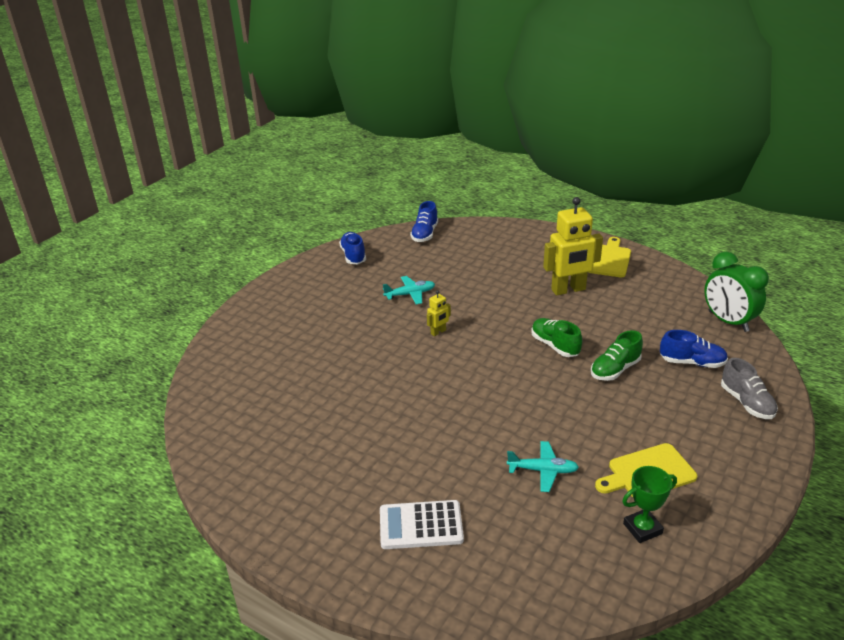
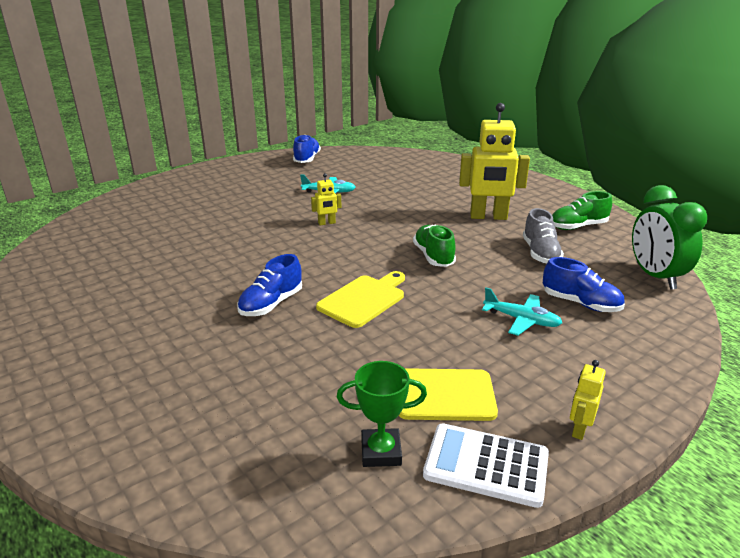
camera: 20 degrees right, 5 degrees down
(421, 525) = (142, 373): white calculator -> white calculator (486, 465)
(425, 234) = (385, 155): blue shoe -> blue shoe (271, 304)
(543, 470) = (318, 360): turquoise plane -> turquoise plane (522, 320)
(609, 259) = (553, 202): yellow cutting board -> yellow cutting board (364, 299)
(615, 369) = (482, 290): green shoe -> green shoe (578, 226)
(746, 403) = (623, 357): grey shoe -> grey shoe (540, 253)
(752, 469) = (579, 429): none -> yellow robot

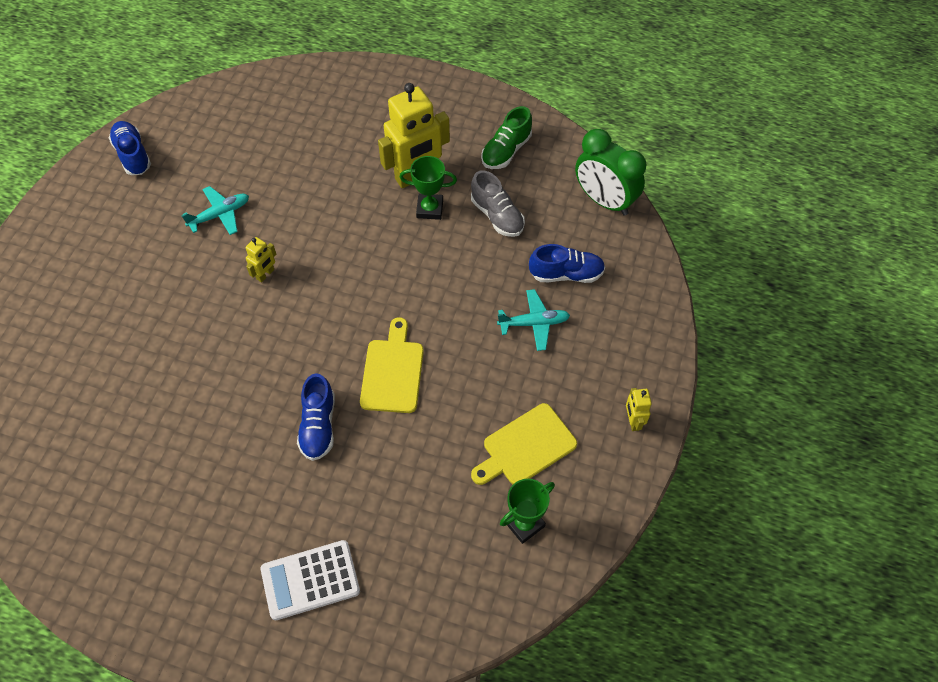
camera: 35 degrees left, 30 degrees up
(433, 256) = (408, 273): green shoe -> none
(484, 233) = (430, 209): none -> green trophy
(486, 465) = (595, 491): white calculator -> white calculator (310, 580)

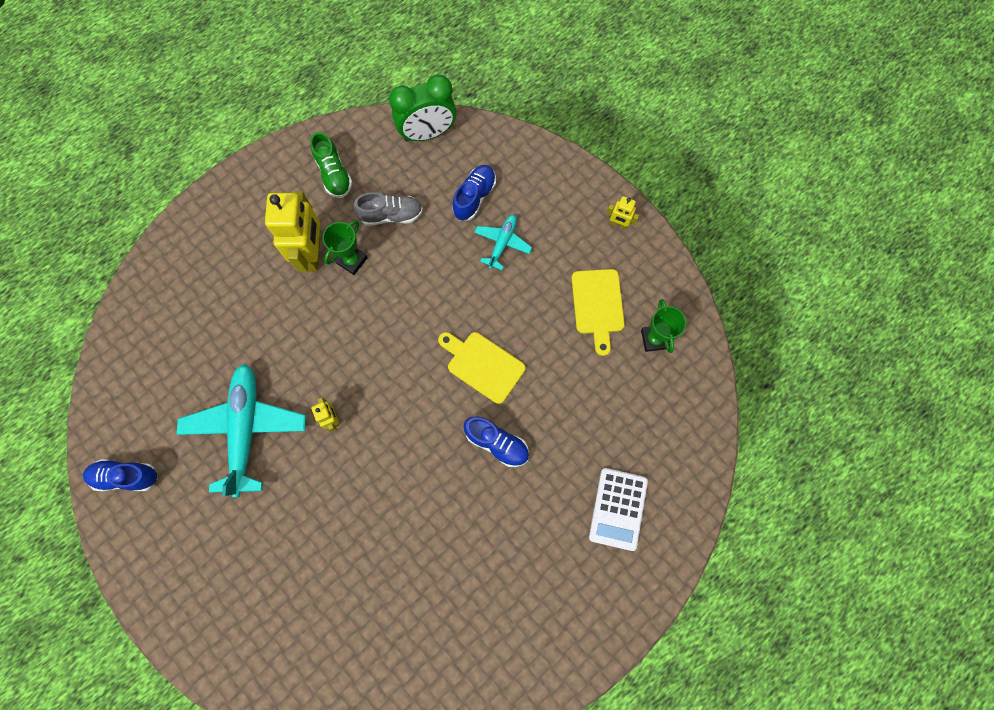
camera: 60 degrees left, 15 degrees up
(220, 214) = (246, 428): turquoise plane -> turquoise plane, size x1.96

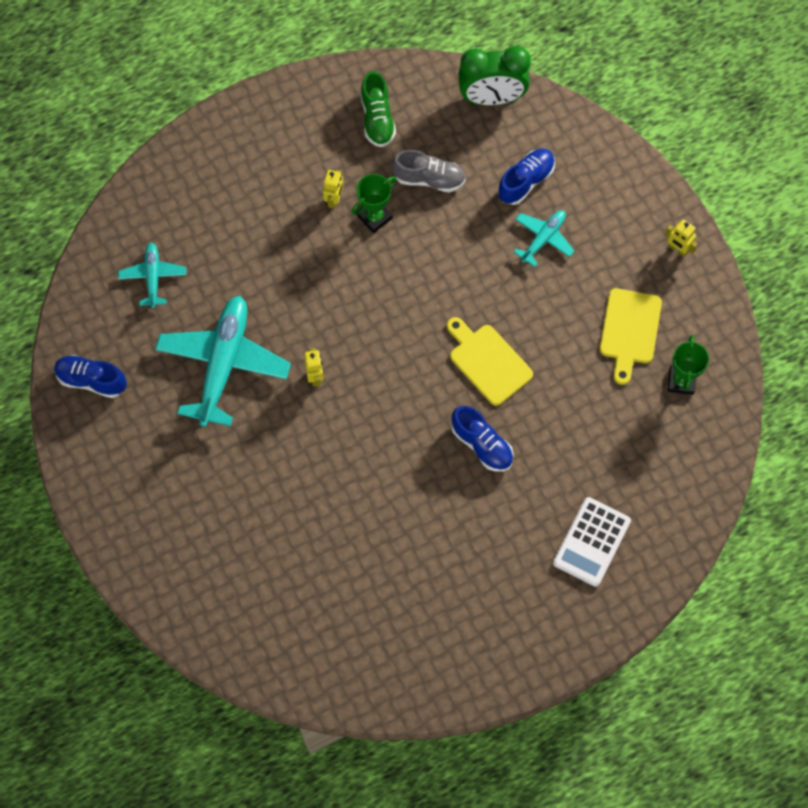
camera: 15 degrees right, 5 degrees down
(165, 364) = (153, 277): none -> turquoise plane
(313, 254) = (334, 200): yellow robot -> yellow robot, size x0.46

